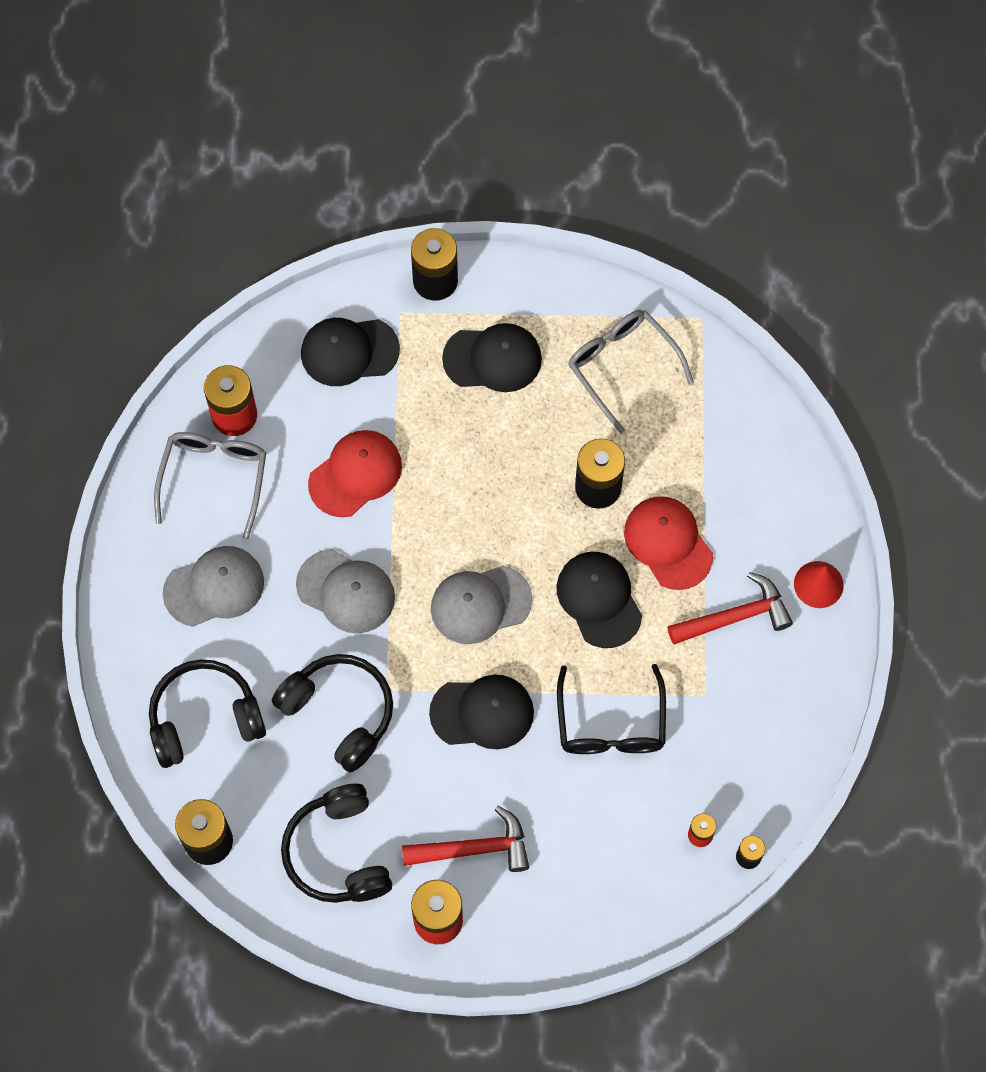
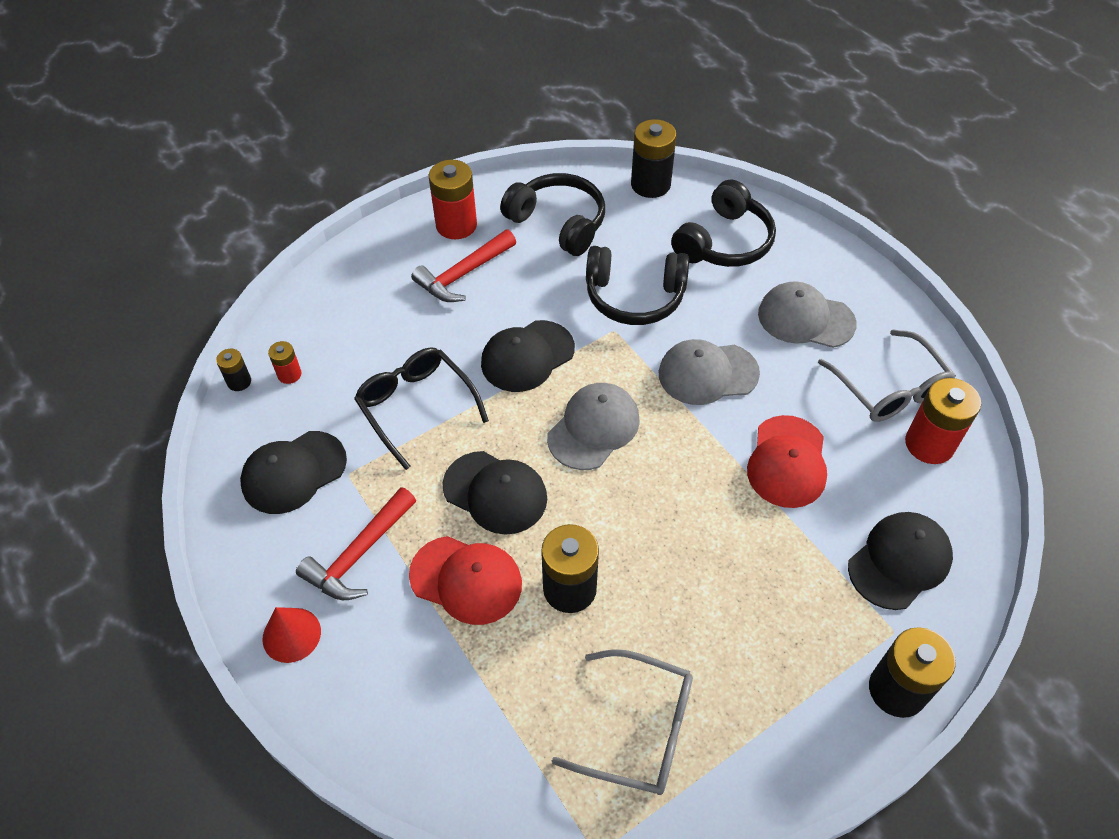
camera: 145 degrees right, 15 degrees down
(214, 587) = (805, 318): grey cap -> grey cap turned 75 degrees clockwise
(493, 359) = (769, 646): black cap -> black cap (293, 472)

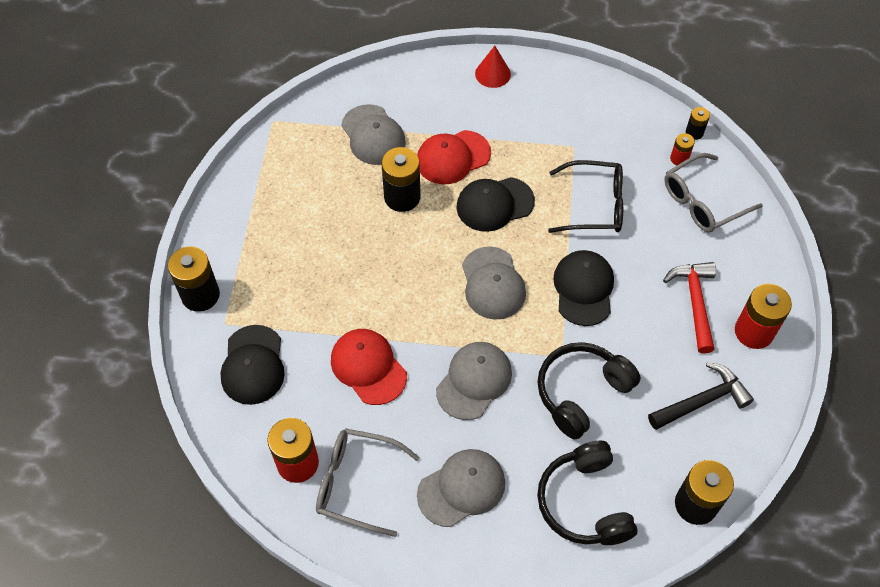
camera: 130 degrees right, 5 degrees up
(293, 472) = (597, 123): black cap -> none
(359, 554) = (514, 123): red hammer -> none
(509, 696) = (373, 135): none -> grey cap
(558, 223) = (702, 401): black headphones -> black hammer
(639, 730) = (303, 173): grey glasses -> grey glasses (702, 202)

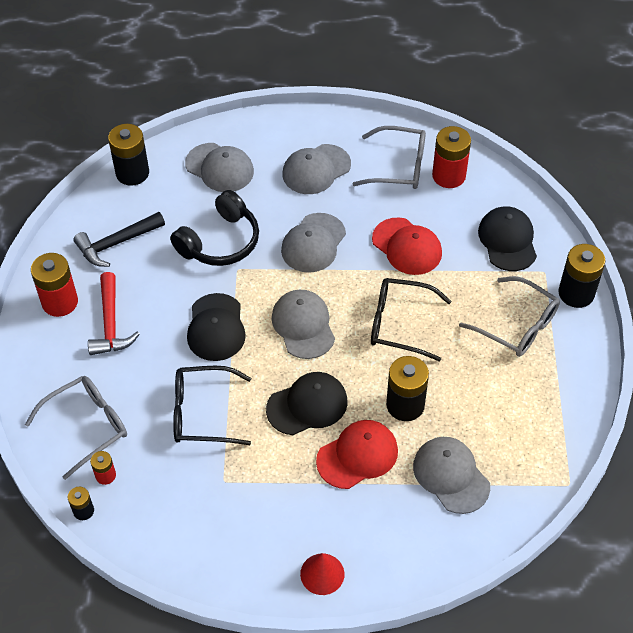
camera: 175 degrees right, 5 degrees down
(273, 265) = (517, 325): none -> grey glasses
(393, 277) = (399, 324): none -> black glasses
(584, 502) = (219, 168): black headphones -> grey cap

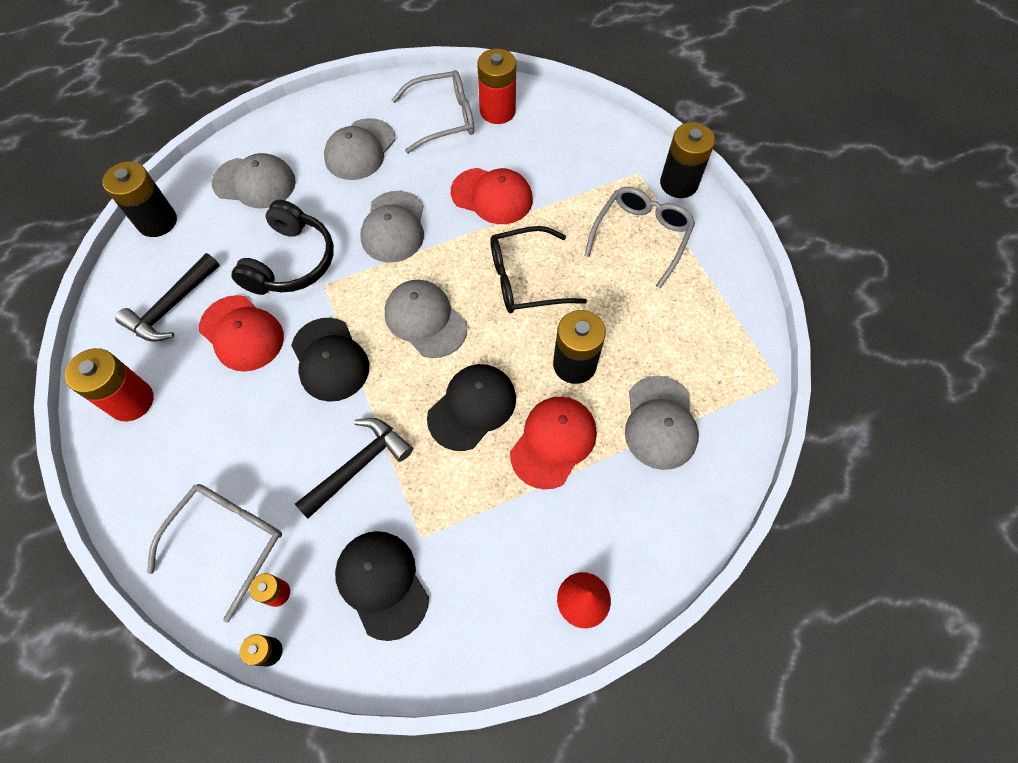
camera: 25 degrees left, 10 degrees up
(111, 323) = (204, 402): red hammer -> none
(159, 283) = (242, 333): none -> red cap
(202, 413) = (359, 465): black glasses -> black hammer
(451, 476) = (660, 423): grey cap -> grey cap turned 120 degrees counterclockwise
(507, 240) = (587, 155): black cap -> black cap (382, 583)
(517, 325) = (641, 236): grey glasses -> grey glasses turned 75 degrees counterclockwise

